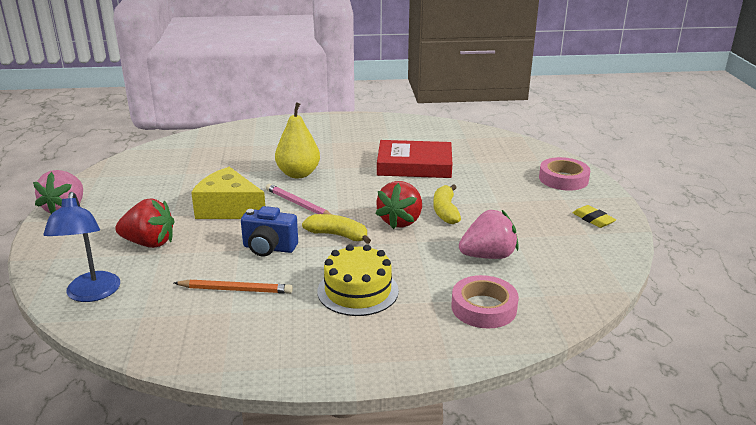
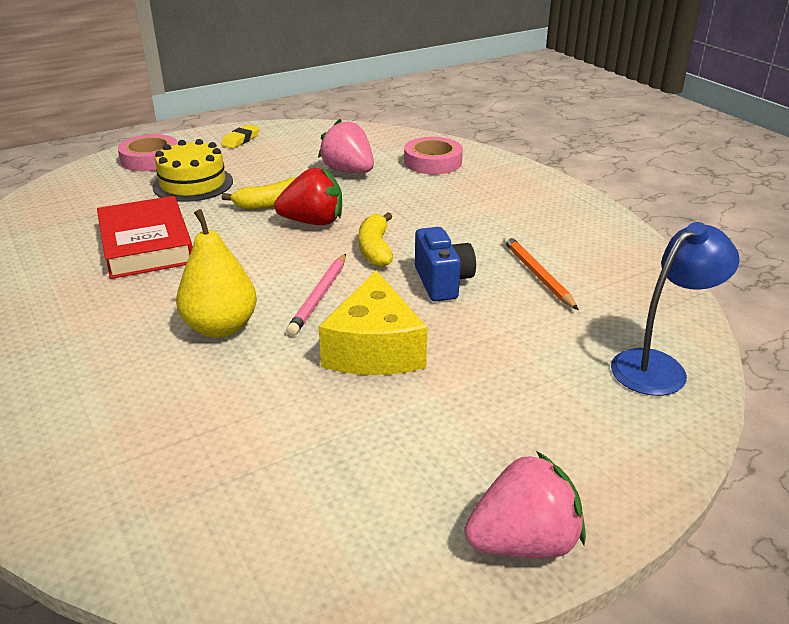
camera: 115 degrees left, 5 degrees up
(149, 243) = (520, 378): red strawberry -> none
(358, 291) = (466, 214): yellow cake -> yellow cake (193, 184)

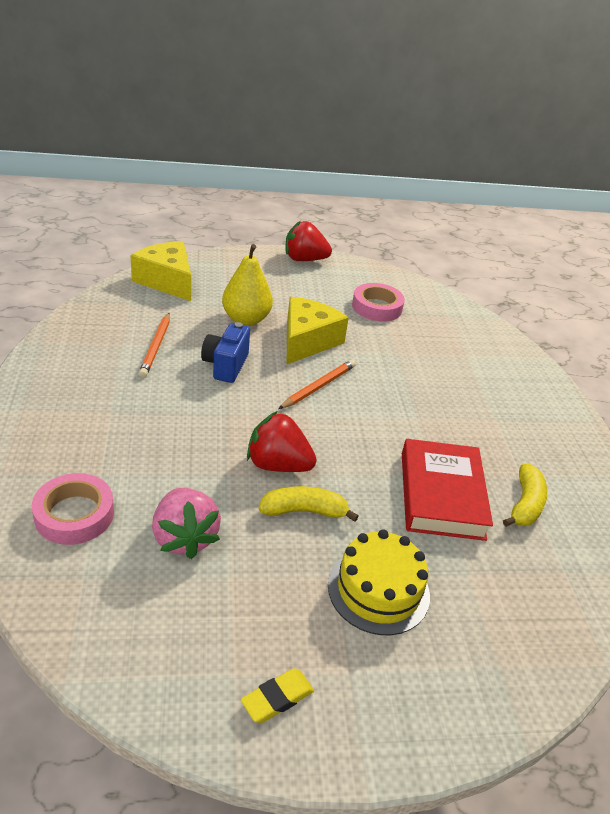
camera: 160 degrees left, 5 degrees up
(150, 159) = (427, 690): pink tape -> pink tape (377, 307)
(221, 327) = (395, 388): yellow pear -> yellow pear (246, 319)
(319, 297) = (318, 386): pink pencil -> orange pencil
(375, 249) = (247, 412): yellow banana -> yellow banana (525, 504)
(523, 542) = (304, 259): pink strawberry -> red strawberry
(659, 366) = (167, 281): blue lamp -> yellow cheese

